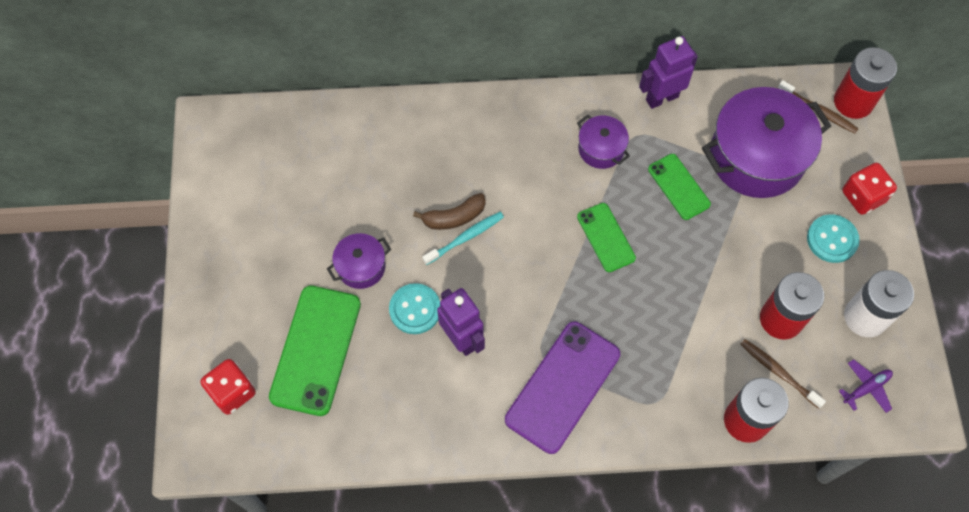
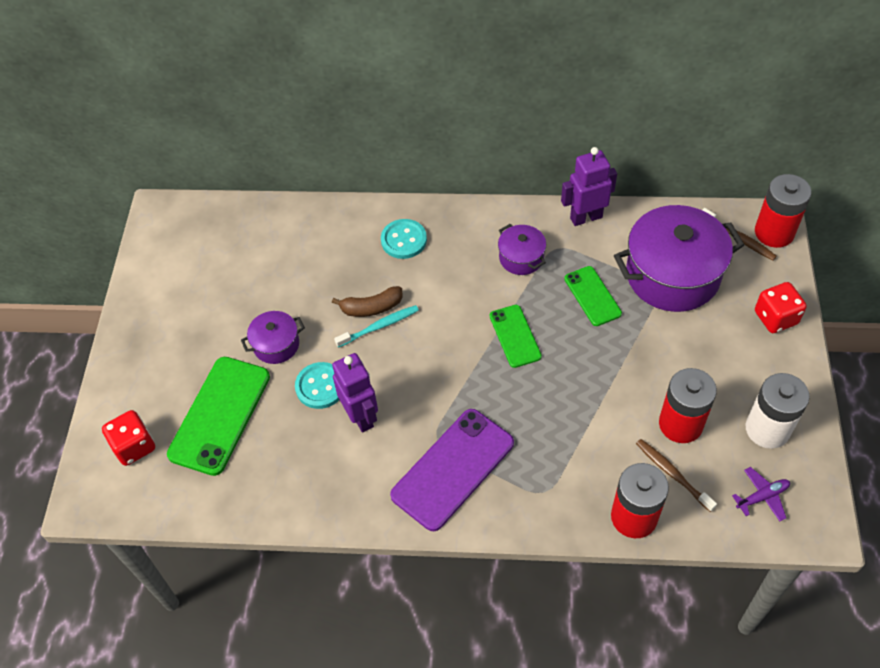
camera: 10 degrees right, 10 degrees down
(832, 239) = (740, 354): turquoise button -> turquoise button (404, 240)

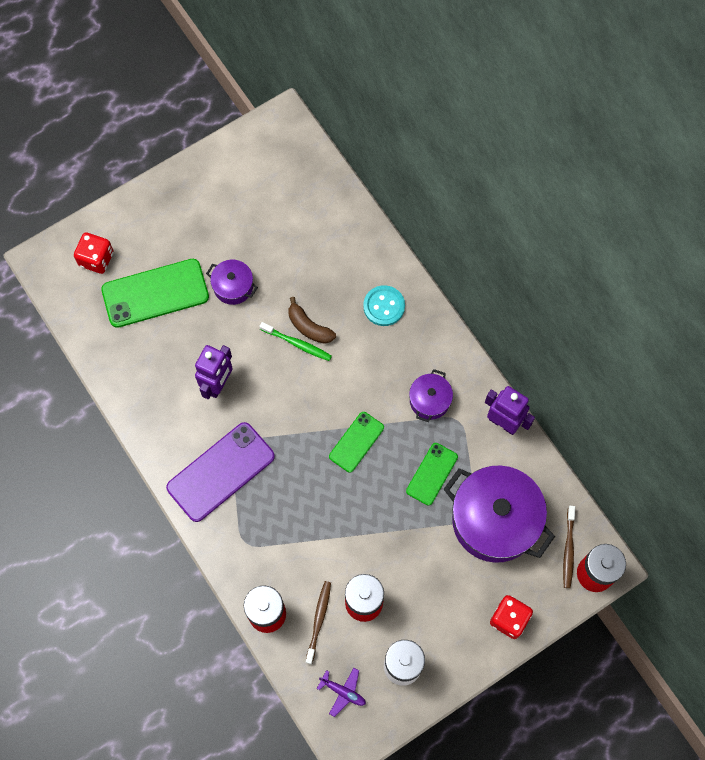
camera: 50 degrees right, 15 degrees up
(320, 386) = (222, 340): turquoise button -> none
(379, 326) = (297, 343): turquoise toothbrush -> green toothbrush
(453, 469) = (221, 472): purple phone -> purple phone turned 45 degrees counterclockwise

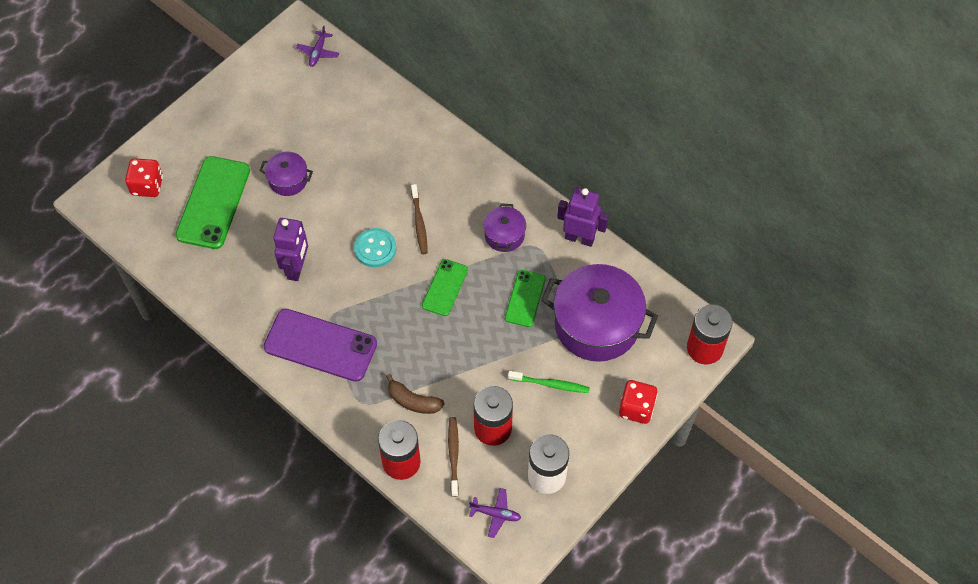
camera: 15 degrees left, 10 degrees down
(155, 293) = (213, 203): green phone -> green phone turned 45 degrees counterclockwise
(221, 472) = (320, 345): purple phone -> purple phone turned 75 degrees clockwise
(297, 153) = (318, 52): none -> purple plane
(297, 343) = (363, 215): green toothbrush -> green toothbrush (550, 384)
(309, 327) = (371, 198): brown banana -> brown banana (413, 401)
(384, 306) = (437, 164): turquoise button -> turquoise button (375, 248)
(568, 549) = (673, 333): brown toothbrush -> brown toothbrush (419, 222)

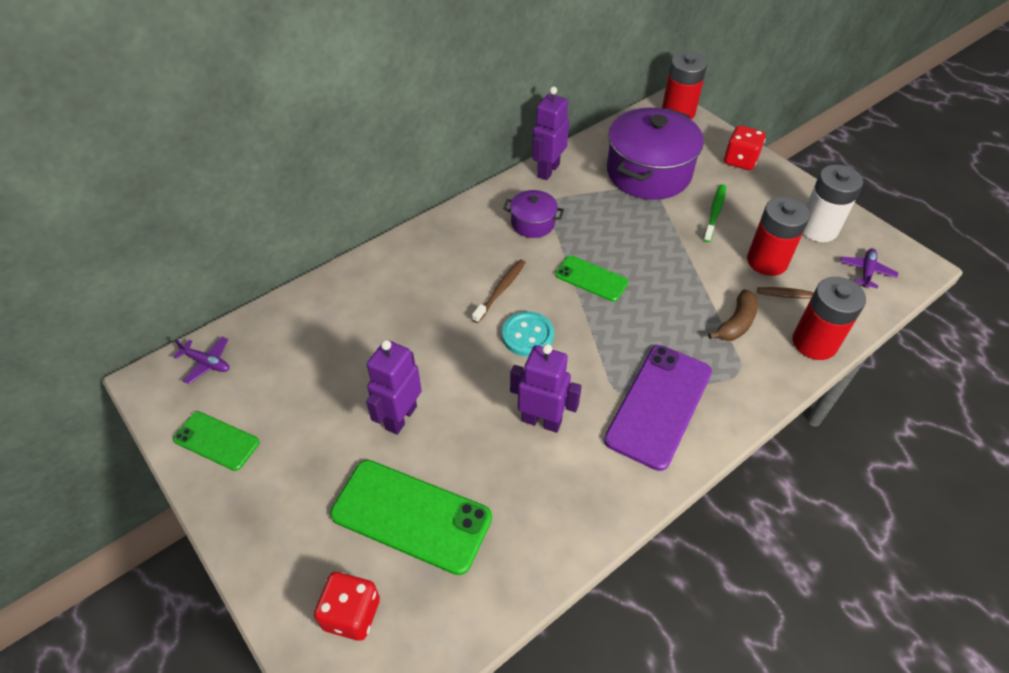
camera: 80 degrees left, 10 degrees down
(288, 180) = (400, 417): purple pot -> purple robot
(419, 222) = (500, 290): brown toothbrush -> brown toothbrush turned 60 degrees counterclockwise
(525, 298) = (613, 217): green phone -> green phone (216, 441)

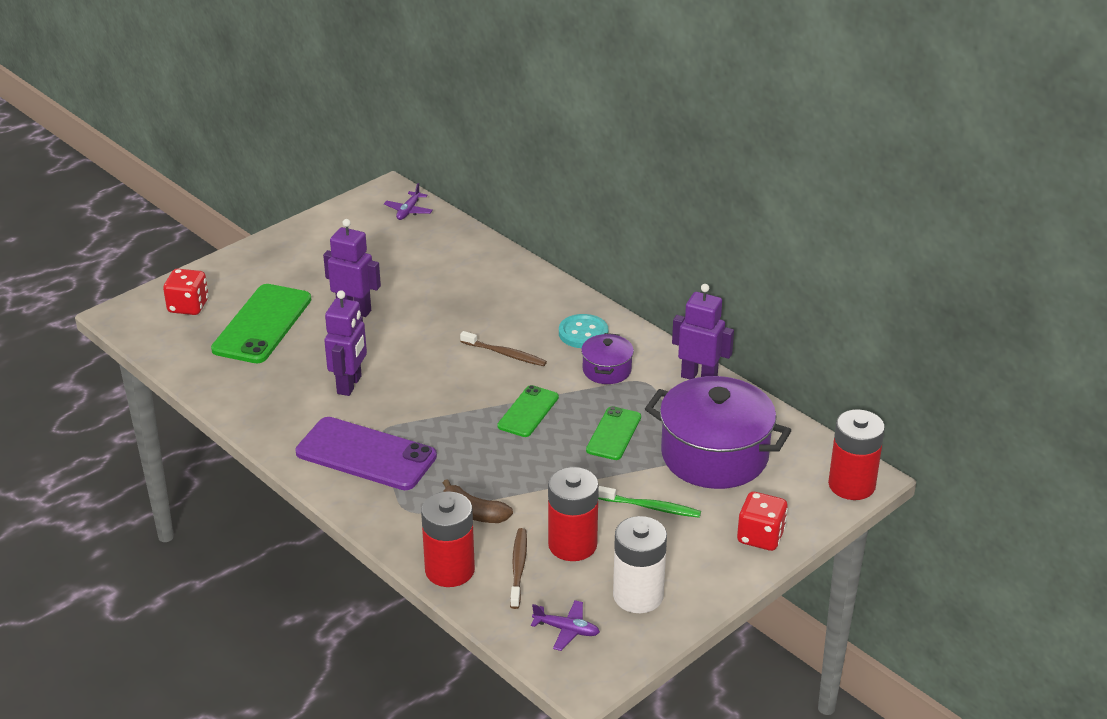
camera: 85 degrees right, 15 degrees down
(216, 441) = (333, 228): green phone -> green phone (614, 434)
(527, 335) = (448, 373): turquoise button -> turquoise button (583, 333)

